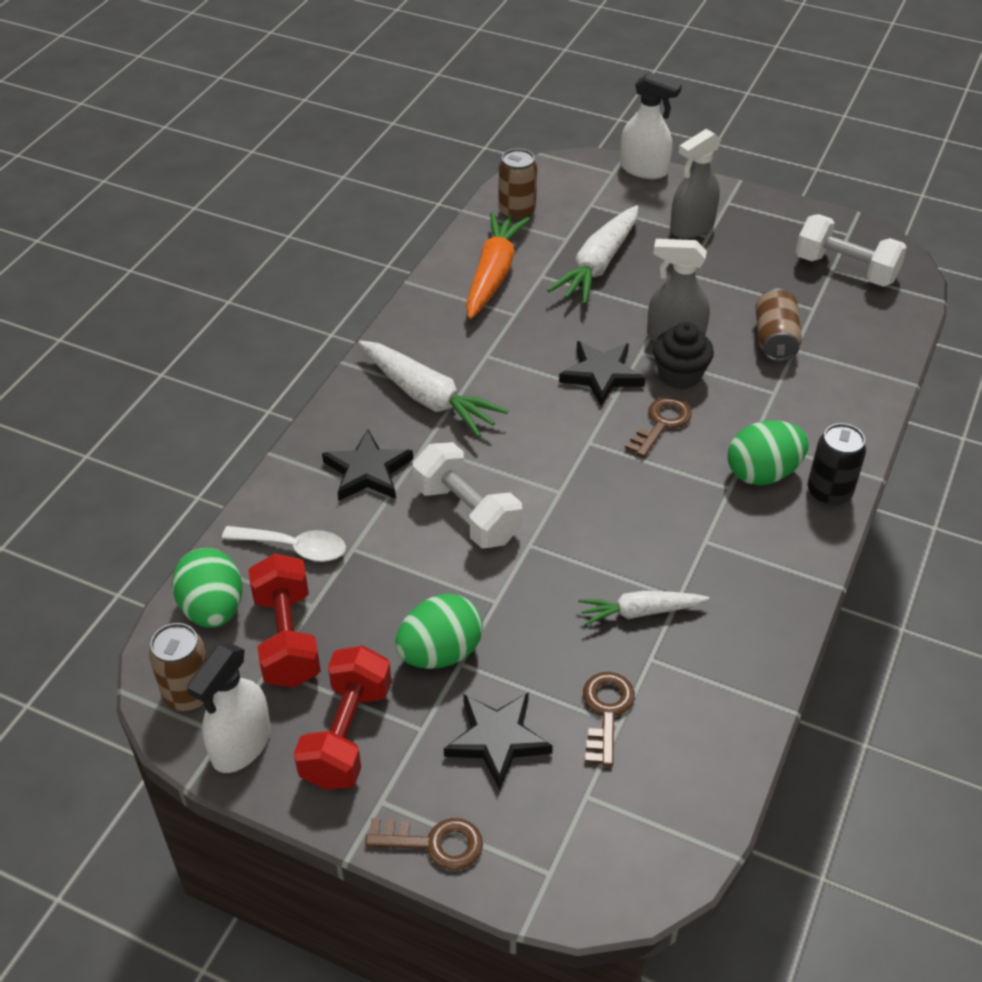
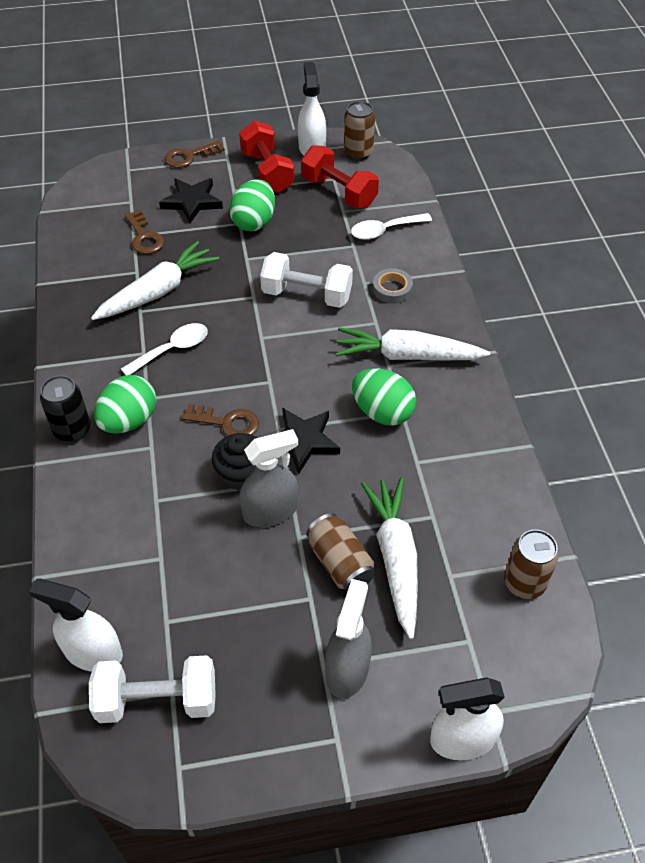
camera: 145 degrees right, 5 degrees up
(213, 609) = (391, 186): green egg -> green egg (382, 412)
(367, 471) = (392, 289): black star -> grey tape
(493, 274) = (471, 493): orange carrot -> none
(640, 612) = (158, 291): white carrot -> white carrot, size x1.62
(661, 423) = (227, 423): brown key -> brown key turned 75 degrees counterclockwise
(670, 527) = (172, 350): none -> white spoon
(775, 339) = (183, 558): brown can -> brown can (340, 563)
(884, 315) = (93, 652): none -> white spray bottle

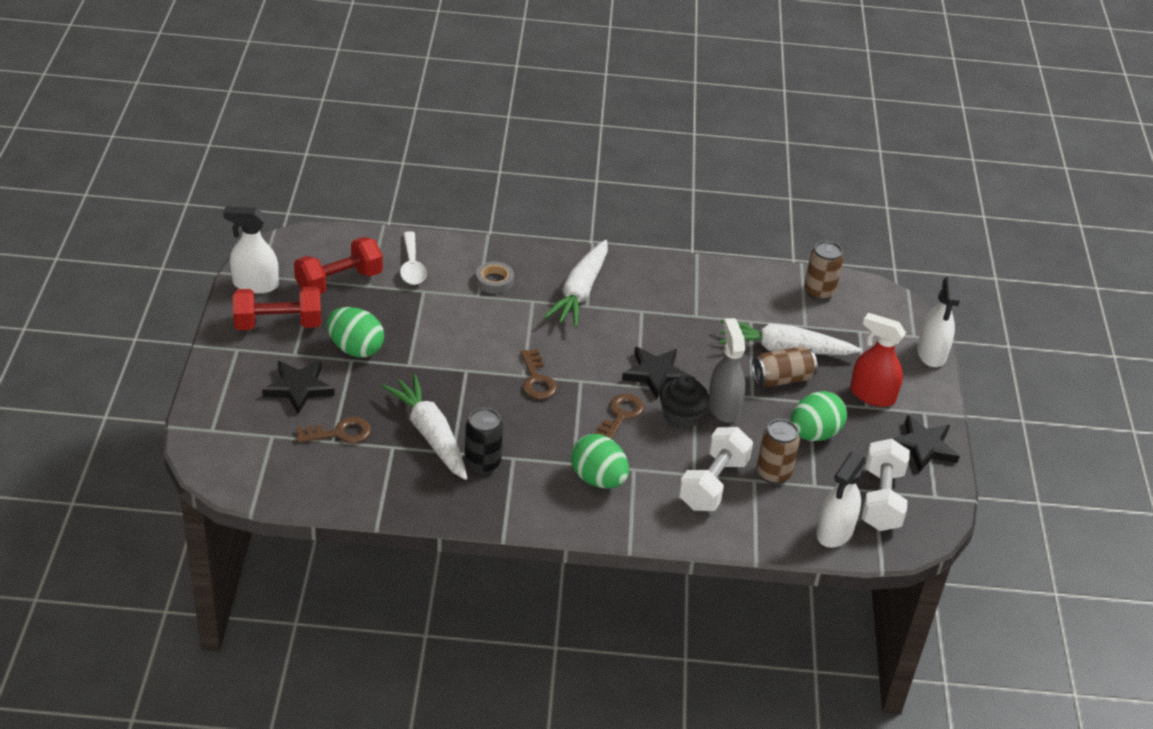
camera: 80 degrees left, 10 degrees down
(72, 430) = (597, 520): black can -> black can (482, 463)
(172, 350) = (517, 437): white spoon -> none
(189, 156) = (216, 377): brown key -> brown key (537, 380)
(268, 744) = (923, 447): none -> black star
(307, 295) = (479, 335): white dumbbell -> white dumbbell (713, 484)
(347, 669) = (872, 395): grey spray bottle -> red spray bottle
(358, 153) = (282, 255): brown can -> brown can (773, 473)
(382, 412) = (639, 322): green egg -> green egg (814, 434)

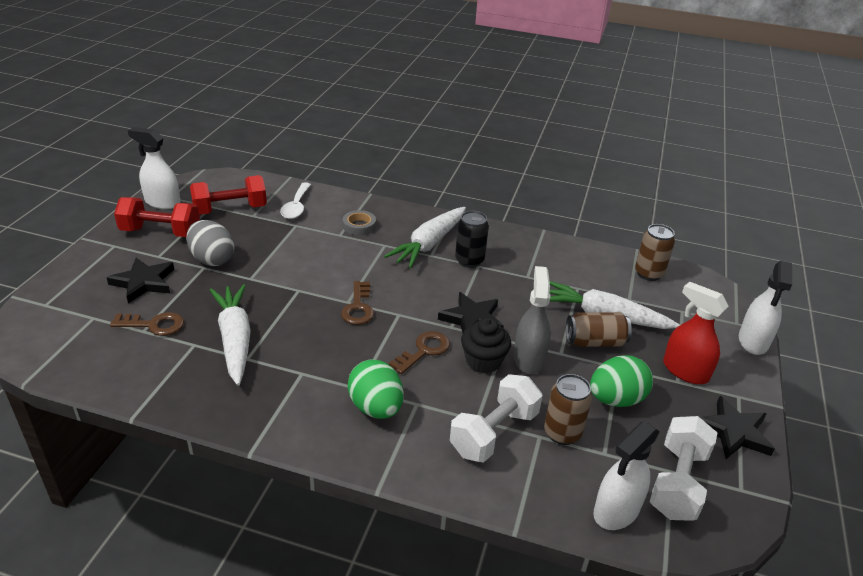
camera: 15 degrees right, 5 degrees down
(355, 349) = (212, 259): green egg -> grey egg
(482, 463) = (269, 373): black can -> black can (469, 260)

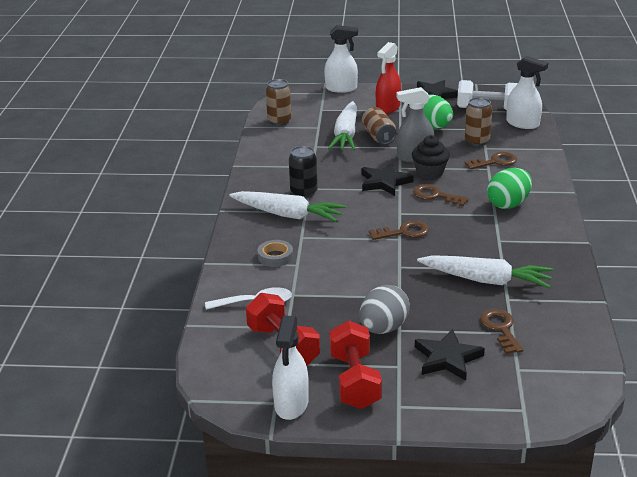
camera: 100 degrees left, 5 degrees down
(235, 339) = (486, 280): white carrot -> white carrot turned 135 degrees counterclockwise
(494, 433) = (495, 162): white dumbbell -> brown key

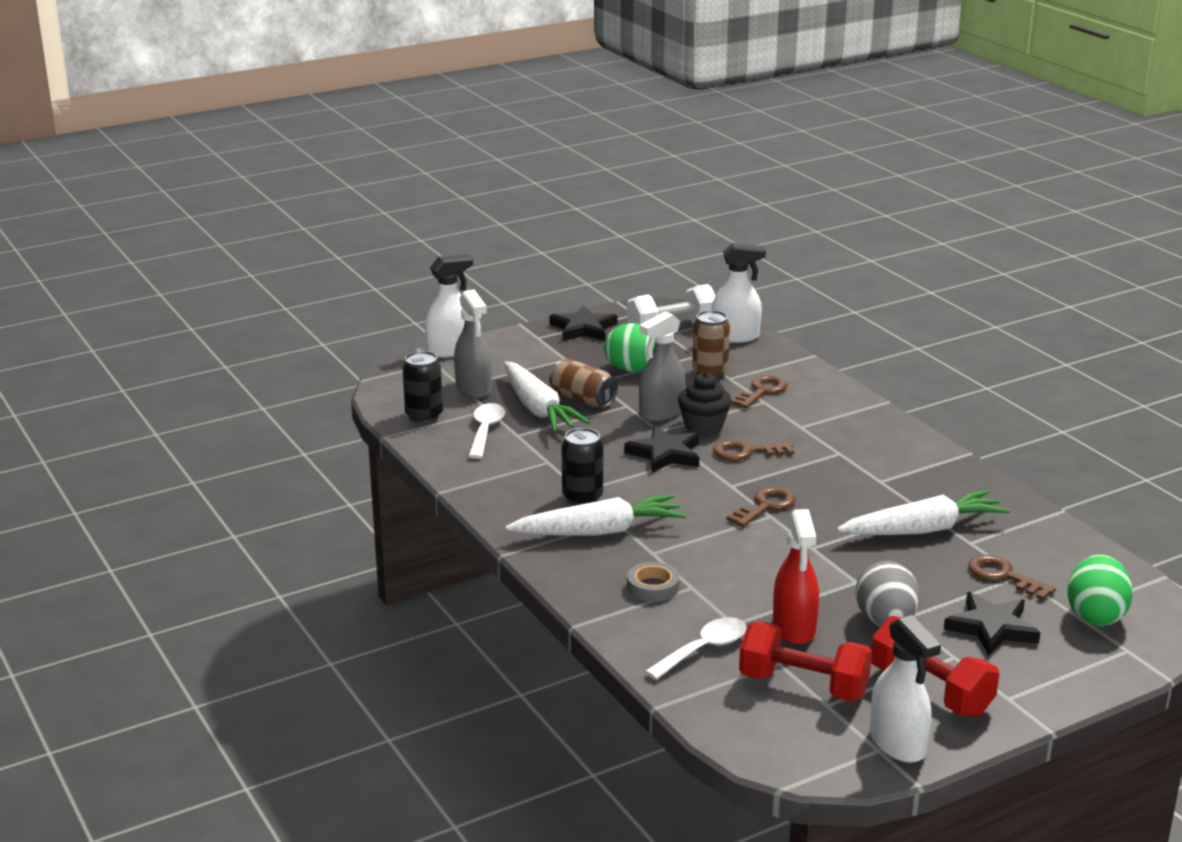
camera: 35 degrees left, 5 degrees down
(279, 121) = (424, 416): brown can -> black can
(301, 139) = (485, 431): none -> white spoon
(325, 113) = (473, 389): none -> grey spray bottle
(388, 108) = (547, 360): red spray bottle -> red spray bottle (794, 628)
(508, 204) = (839, 436): green egg -> green egg (1095, 615)

